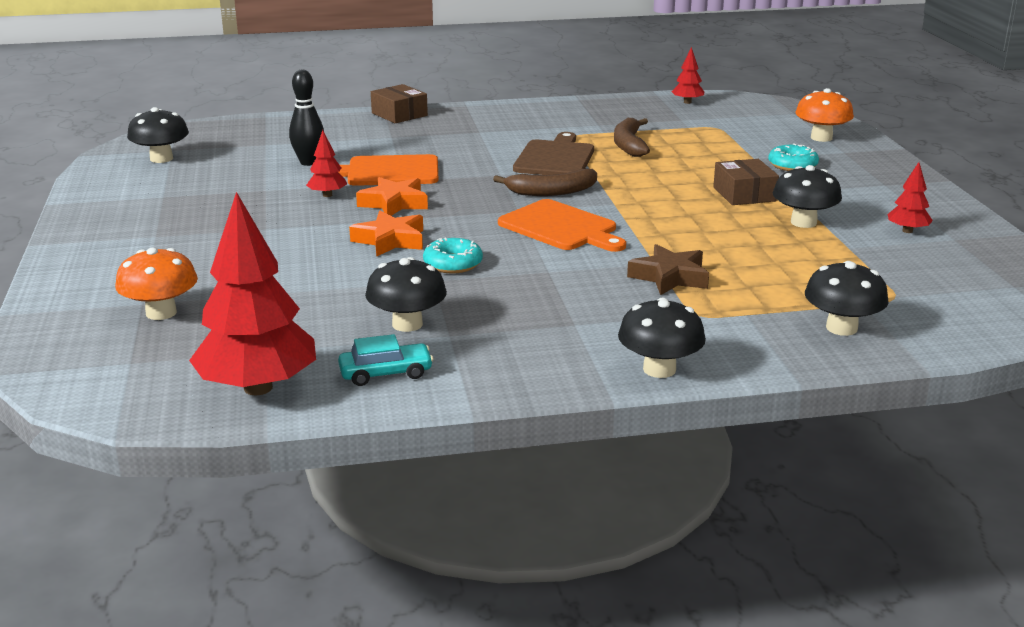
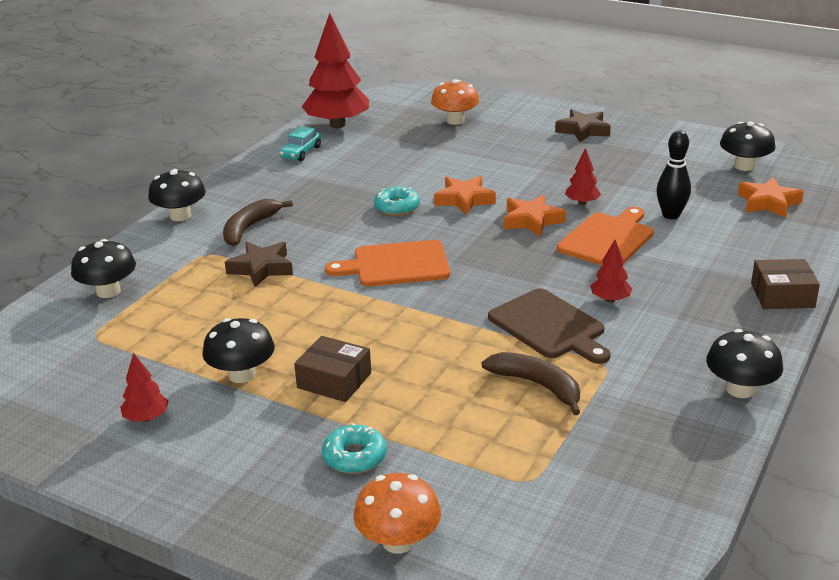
camera: 130 degrees right, 5 degrees up
(128, 237) = (583, 130): none -> brown star
(239, 140) = (768, 203): none -> orange star
(407, 324) = (341, 171): black mushroom -> black mushroom (740, 389)
(552, 192) = (469, 290): brown banana -> brown banana (249, 228)
(687, 102) = (649, 517): red tree -> red tree (610, 299)

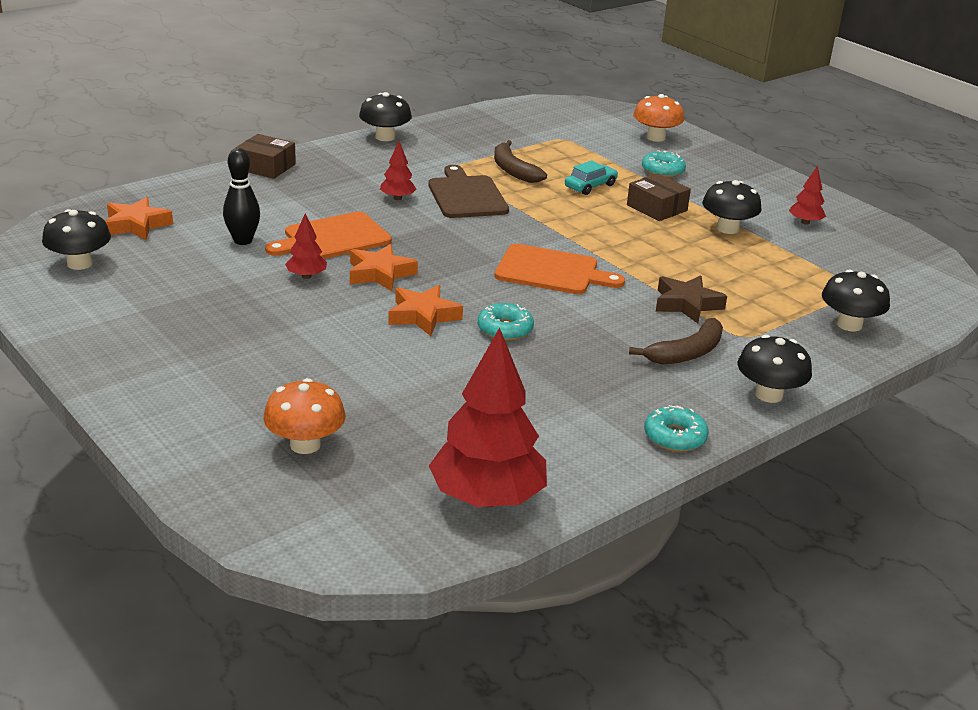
camera: 160 degrees left, 0 degrees up
(242, 175) = (674, 437): none -> turquoise donut
(301, 152) = (574, 454): turquoise car -> turquoise car (590, 186)
(583, 130) = (163, 366): brown star -> none

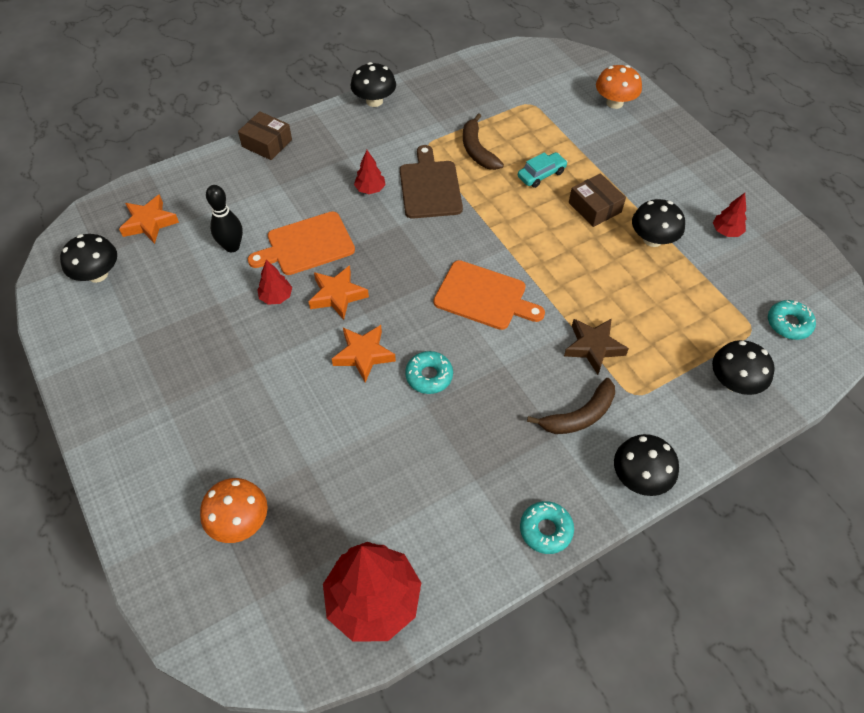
camera: 10 degrees right, 25 degrees up
(662, 171) = (611, 152): turquoise donut -> turquoise donut (788, 324)

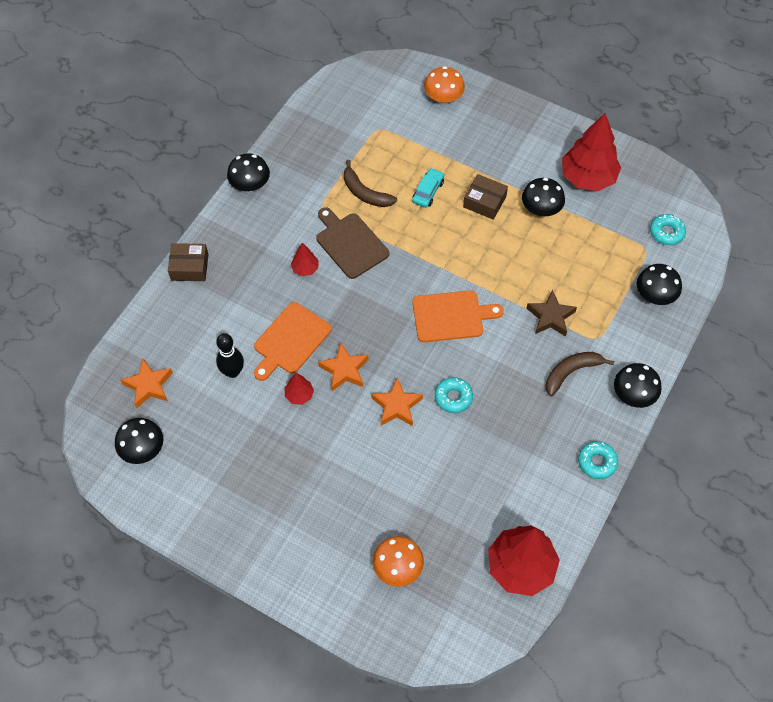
camera: 30 degrees left, 5 degrees up
(579, 415) = (571, 372): brown banana -> brown banana turned 150 degrees counterclockwise
(726, 231) = (587, 177): red tree -> red tree, size x2.20

